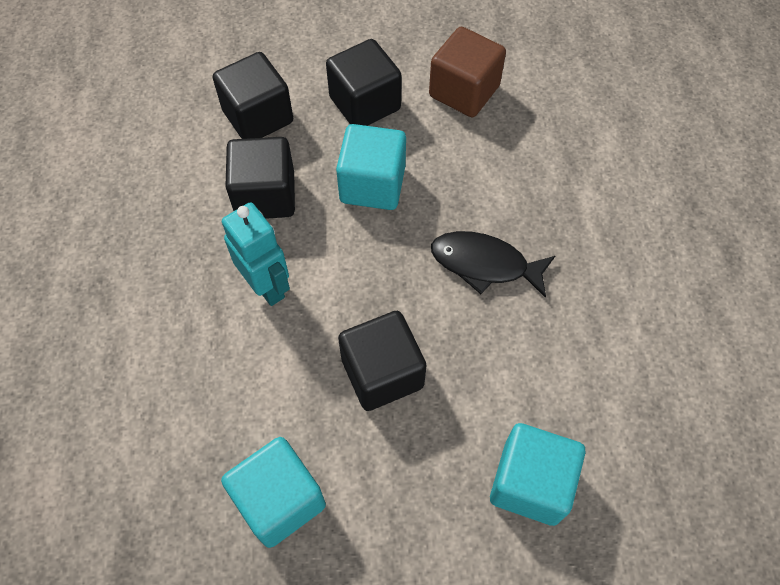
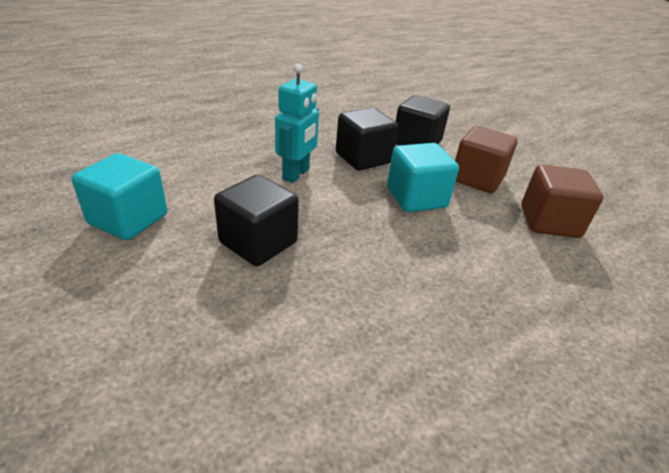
camera: 60 degrees right, 25 degrees down
(365, 103) = (477, 179): black cube -> brown cube
(484, 264) = (402, 276): black fish -> none
(530, 483) = (187, 374): turquoise cube -> none

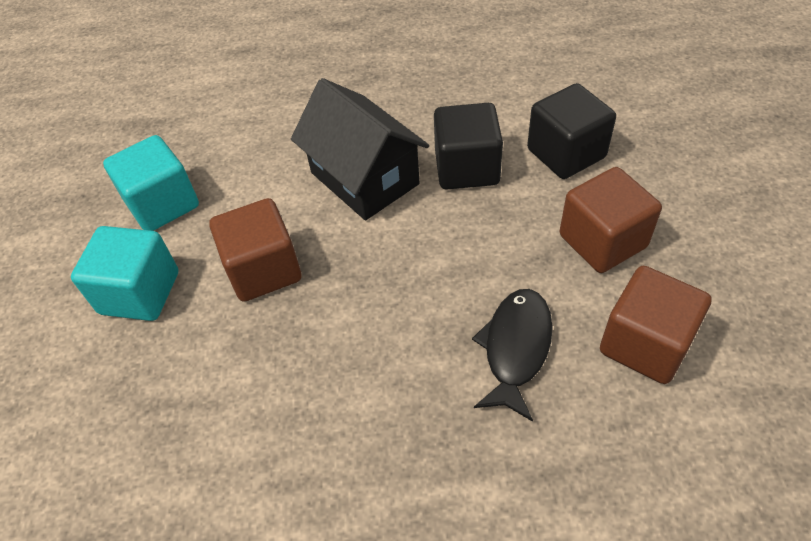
camera: 35 degrees right, 15 degrees up
(258, 242) = (263, 270): black cube -> brown cube
(296, 174) = (364, 178): turquoise robot -> black house
(416, 198) = (487, 253): turquoise cube -> turquoise cube (140, 293)
(481, 243) = (515, 348): none -> black fish

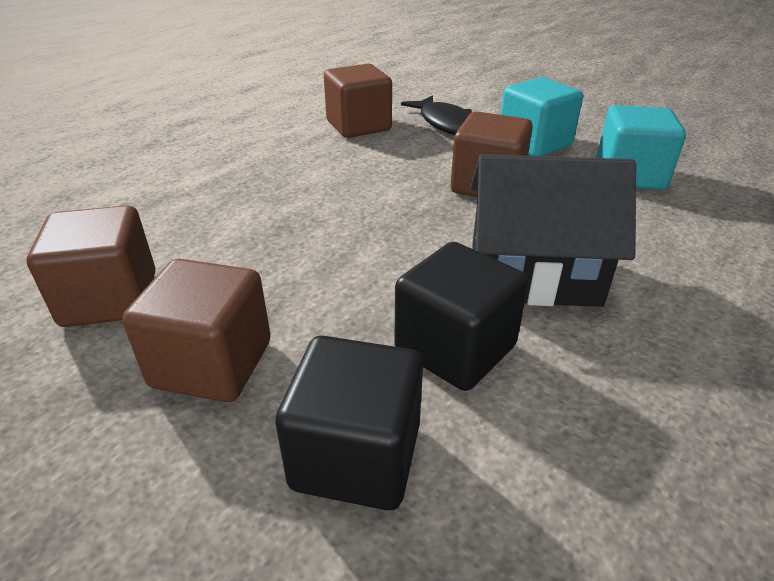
camera: 130 degrees right, 15 degrees down
(219, 472) = (358, 126): none -> brown cube
(515, 348) = (235, 240): black fish -> black fish (446, 124)

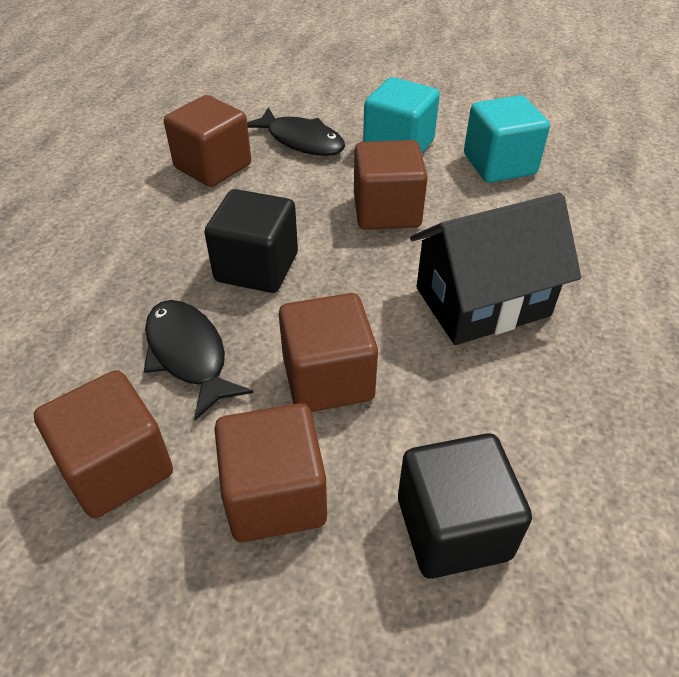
camera: 25 degrees left, 10 degrees up
(232, 240) = (188, 355): none -> black fish
(334, 291) = (328, 378): none -> brown cube
(455, 348) = (465, 399): black cube -> black cube (256, 267)

